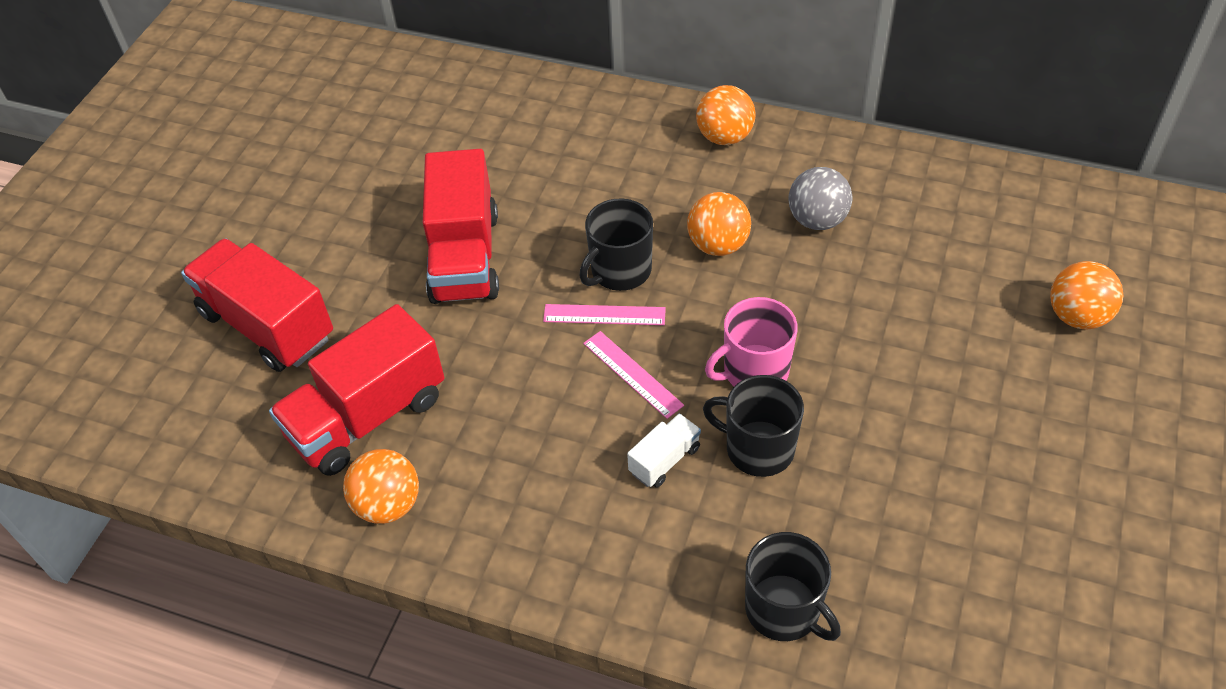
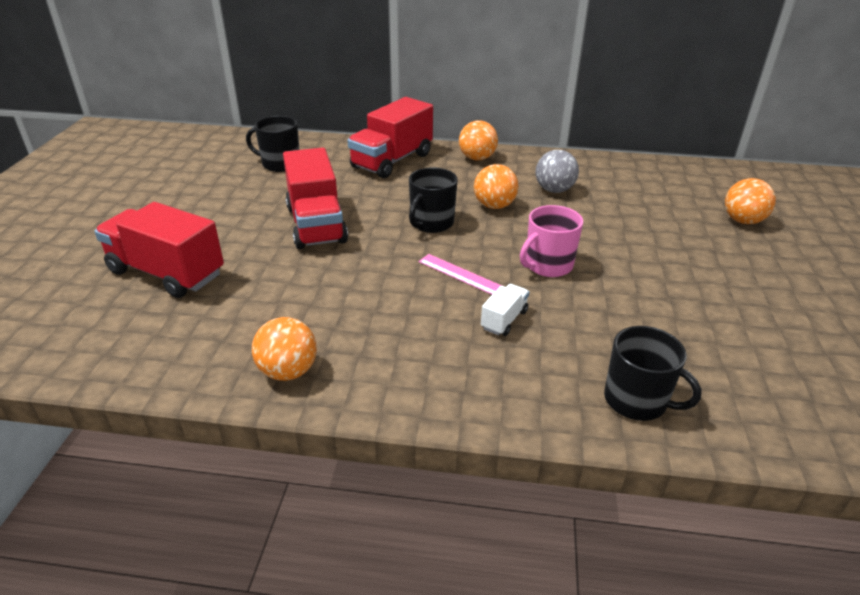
camera: 15 degrees left, 15 degrees down
(367, 417) = (259, 318): red truck -> red truck (392, 161)
(604, 315) = (428, 246): pink ruler -> none
(758, 448) = (570, 306): black mug -> black mug (280, 164)

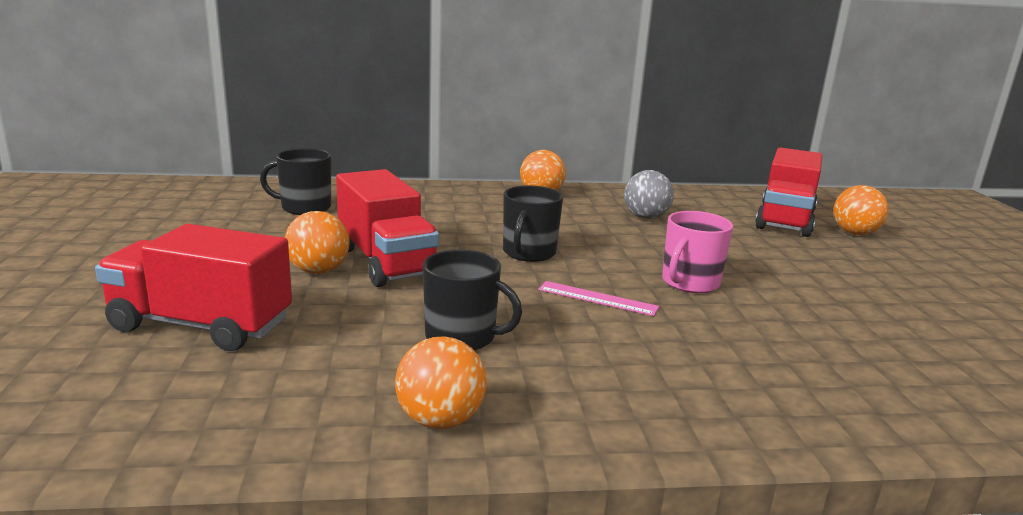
camera: 15 degrees left, 15 degrees down
(392, 161) = (444, 200): red truck -> red truck (785, 220)
(494, 206) = (590, 234): orange ball -> orange ball (318, 271)
(504, 320) = (680, 338): white truck -> none
(637, 400) = (889, 402): black mug -> black mug (462, 337)

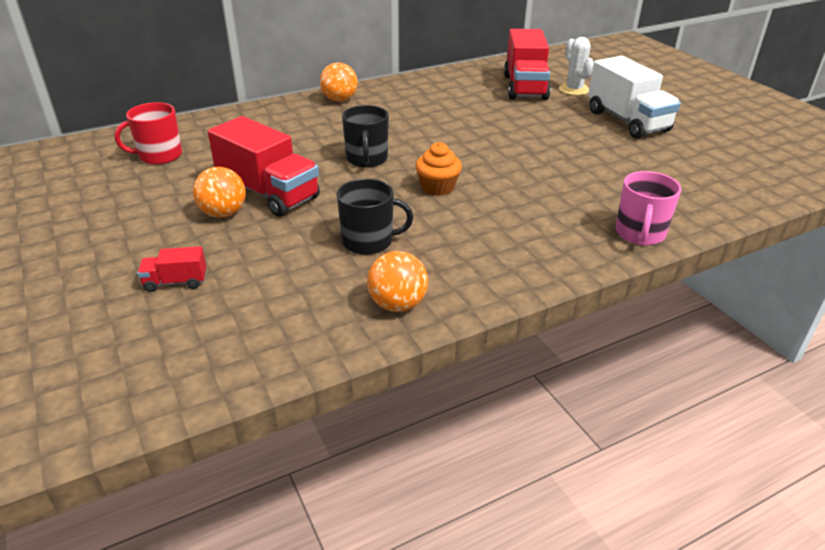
camera: 20 degrees left, 15 degrees up
(201, 325) = (176, 282): red truck -> red truck, size x0.46
(305, 208) = (159, 156): black mug -> red mug
(597, 298) = (437, 187): pink ruler -> orange cupcake
(645, 217) = (429, 106): grey ball -> none
(689, 283) = (489, 159): pink mug -> pink mug (640, 234)
(854, 233) = (574, 89): orange ball -> white cactus
(920, 279) = (627, 121): none -> white truck

